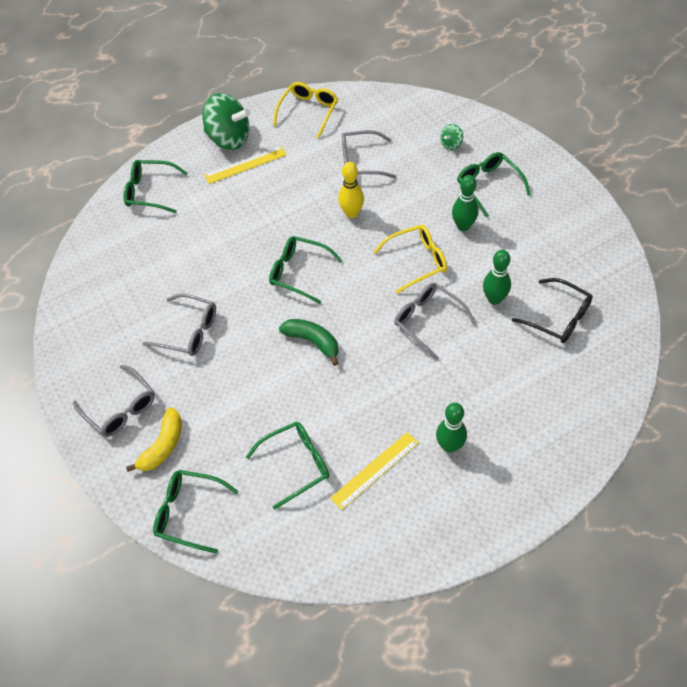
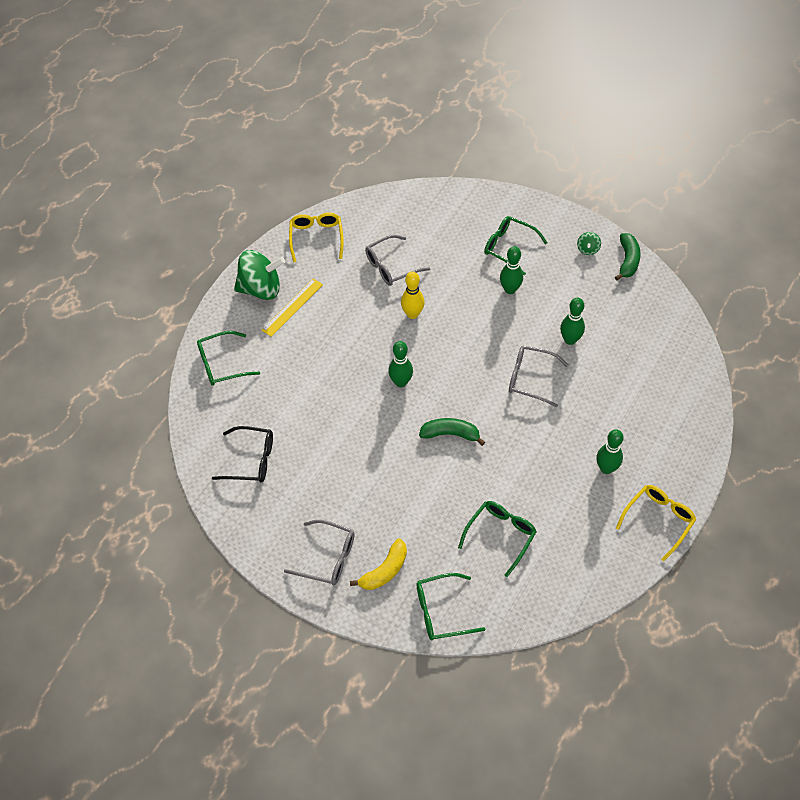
camera: 30 degrees left, 0 degrees up
(163, 446) = (384, 571): yellow banana -> yellow banana turned 45 degrees clockwise
(189, 331) = (342, 470): grey glasses -> none
(298, 272) = (401, 382): green glasses -> green bowling pin
(375, 470) = (562, 512): yellow ruler -> none
(417, 261) = (492, 333): yellow glasses -> yellow glasses (659, 520)
(451, 144) = (457, 223): green spinning top -> green spinning top (588, 249)
(559, 318) = (627, 335): black glasses -> black glasses (252, 460)
(607, 244) = (628, 261): none -> green banana

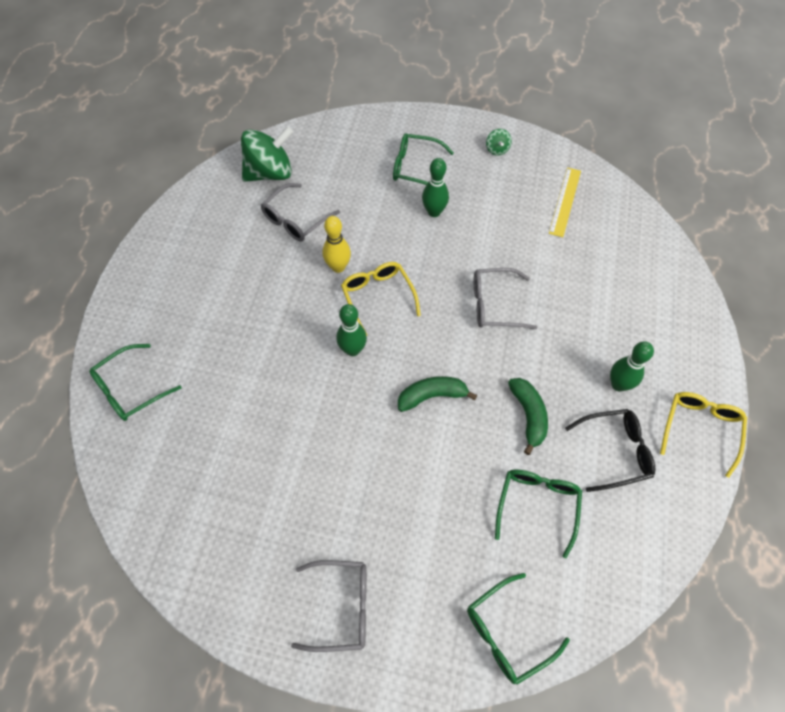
camera: 20 degrees left, 5 degrees up
(252, 460) = (204, 503): black glasses -> black glasses (616, 451)
(261, 289) = (152, 284): green spinning top -> green spinning top (270, 173)
(292, 307) = (197, 295): yellow ruler -> yellow ruler (565, 201)
(316, 237) = (200, 209): yellow glasses -> yellow glasses (377, 296)
(384, 571) = (418, 600): yellow banana -> none
(570, 340) = (519, 249): green bowling pin -> none
(628, 261) = (542, 151): green banana -> green banana (528, 415)

